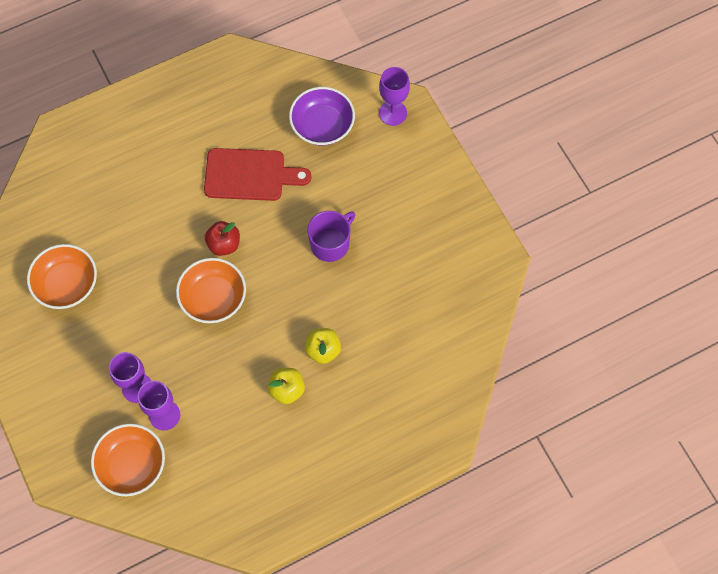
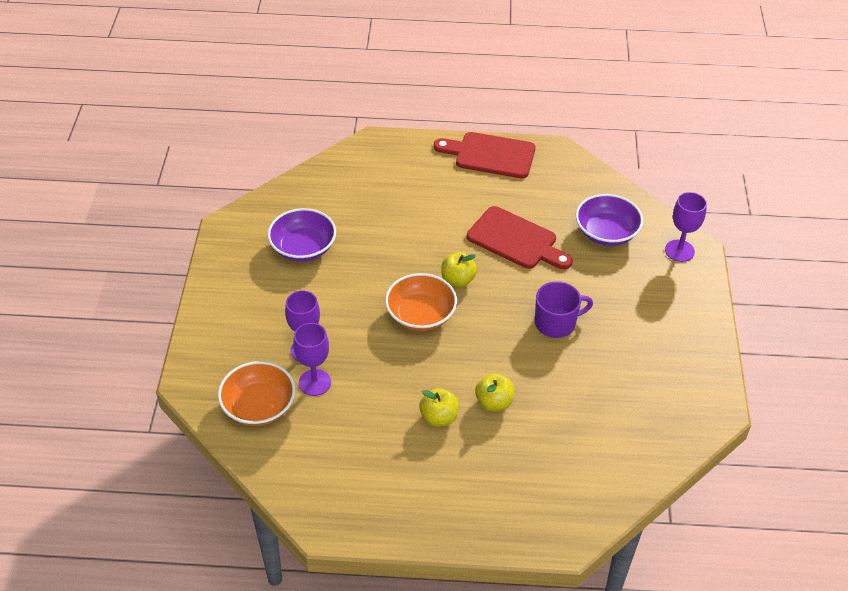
camera: 30 degrees right, 20 degrees down
(67, 284) = (303, 248): orange bowl -> purple bowl
(174, 91) = (490, 155): none -> red cutting board
(224, 244) = (458, 280): red apple -> yellow apple

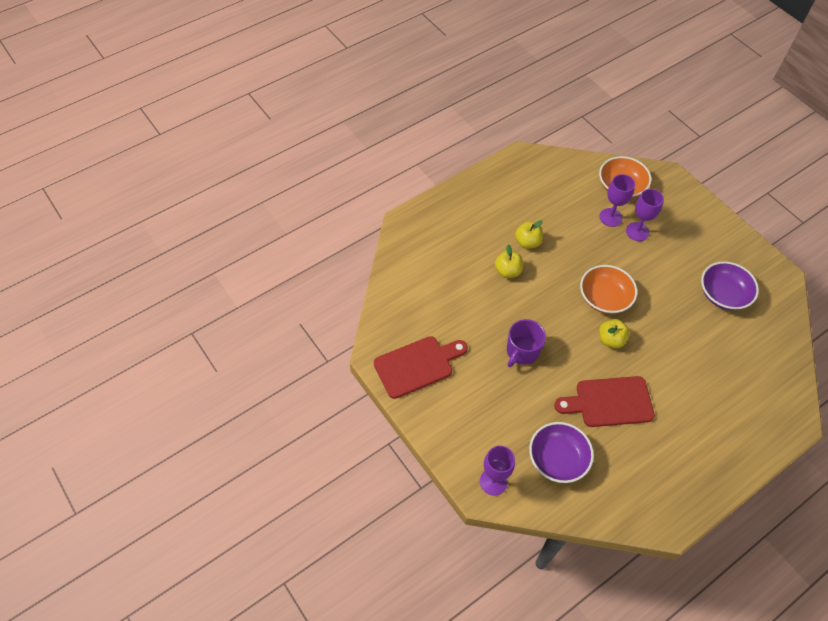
camera: 140 degrees right, 10 degrees up
(490, 155) = (709, 476): red cutting board -> red cutting board (417, 365)

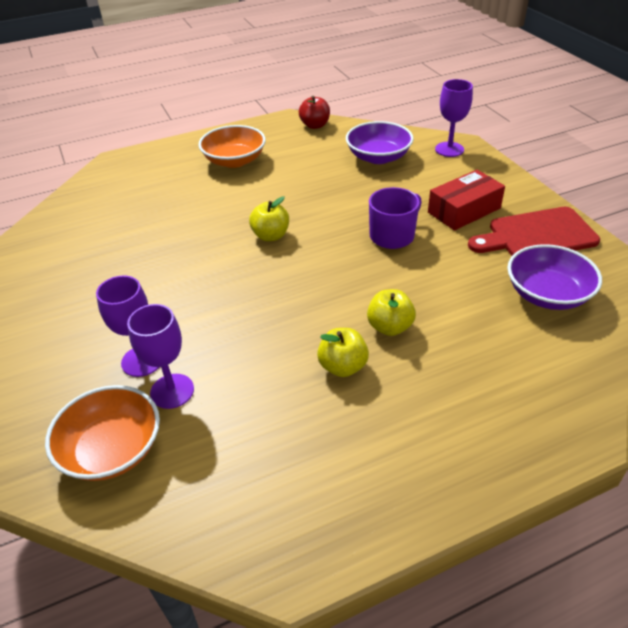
camera: 165 degrees left, 15 degrees down
(472, 388) = (464, 210): none -> red box
(604, 298) = (253, 278): orange bowl -> orange bowl (234, 161)
(609, 402) = (303, 187): red cutting board -> none
(638, 513) = (315, 125): none -> red apple
(723, 294) = (85, 265): purple bowl -> purple bowl (547, 294)

